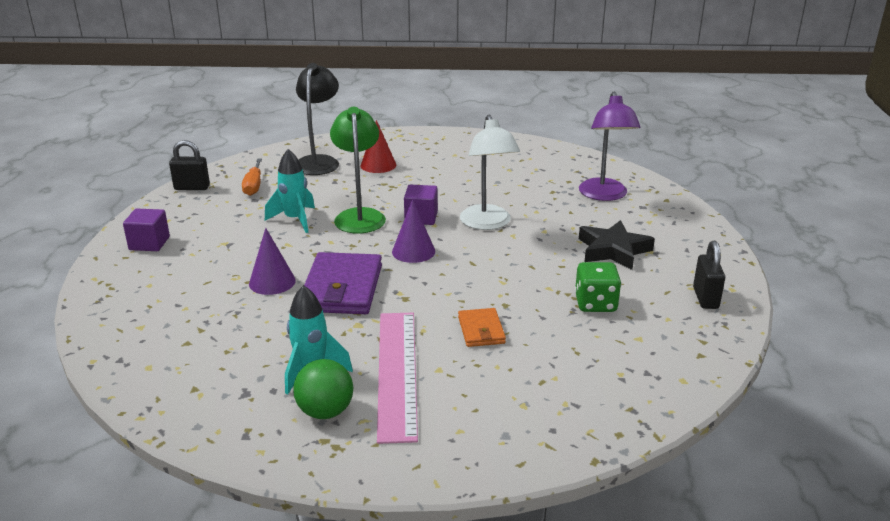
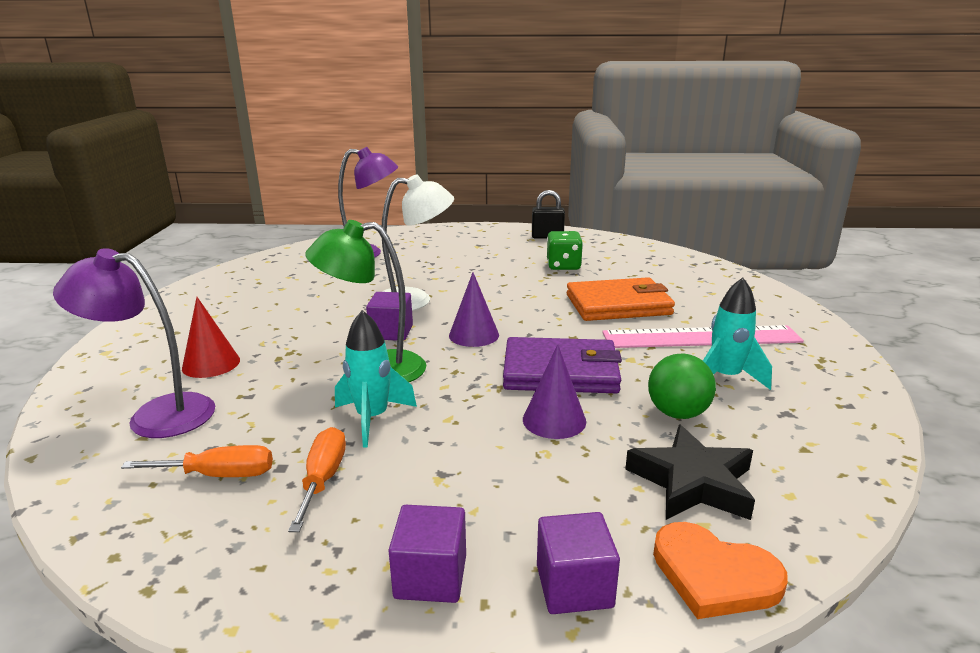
camera: 90 degrees left, 5 degrees down
(101, 323) = (714, 575): none -> orange heart
(120, 280) = (574, 586): none -> purple cube
(192, 187) = (178, 562): black padlock -> none
(238, 211) = (323, 479): none -> orange screwdriver
(319, 161) = (156, 415): black lamp -> purple lamp
(325, 411) = (781, 367): green ball -> green ball (677, 413)
(481, 330) = (618, 305): orange wallet -> orange wallet, size x1.88
(613, 250) = (475, 256): black star -> black star (692, 482)

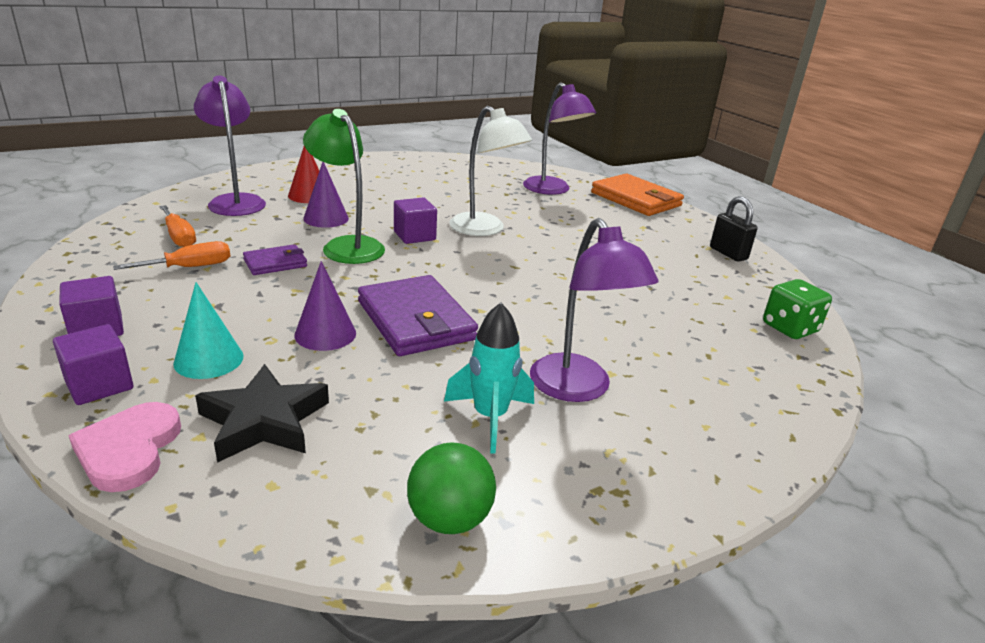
camera: 55 degrees right, 5 degrees up
(372, 419) = (275, 263): turquoise rocket -> purple wallet
(474, 335) = (446, 268): purple cone -> purple cone (326, 218)
(562, 498) = (209, 359): none -> turquoise cone
(563, 266) = (660, 277): green dice -> green dice (789, 328)
(618, 305) = (601, 325): orange wallet -> orange wallet (636, 199)
(677, 413) = (386, 396): green ball -> green ball (449, 519)
(701, 337) = (578, 389): pink ruler -> purple lamp
(714, 575) = (129, 449): orange heart -> pink heart

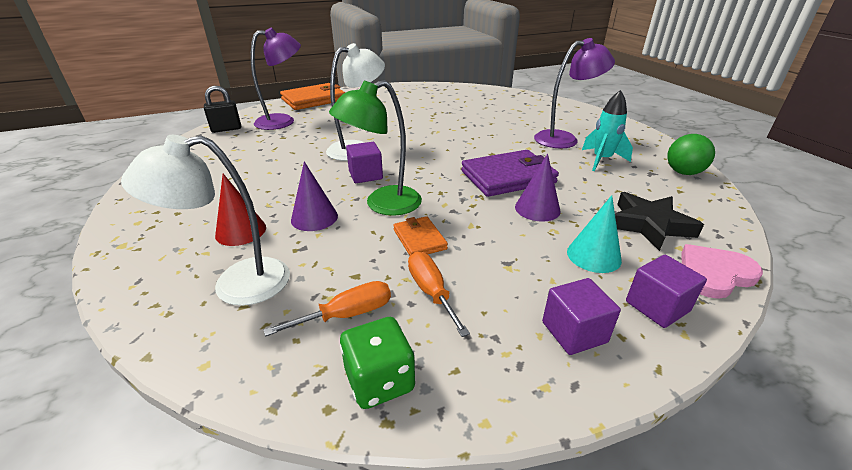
camera: 80 degrees left, 5 degrees up
(129, 449) = (714, 274): pink heart -> pink heart turned 150 degrees clockwise
(235, 201) = (236, 284): purple lamp -> white lamp
(275, 263) = (419, 239): purple wallet -> orange wallet
(728, 253) = (404, 90): black padlock -> black padlock (226, 129)
(789, 328) = (488, 92): green dice -> green dice (380, 380)

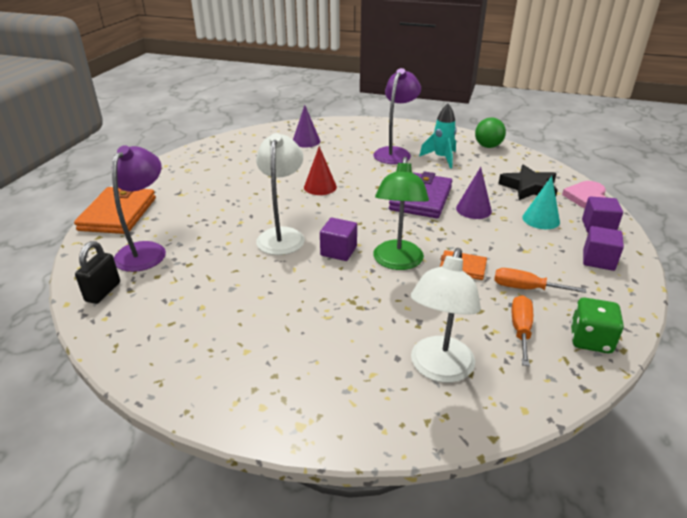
camera: 50 degrees left, 0 degrees up
(241, 231) = (358, 345): red cone -> red cone (320, 187)
(314, 218) = (379, 300): purple cone -> purple cone (306, 141)

